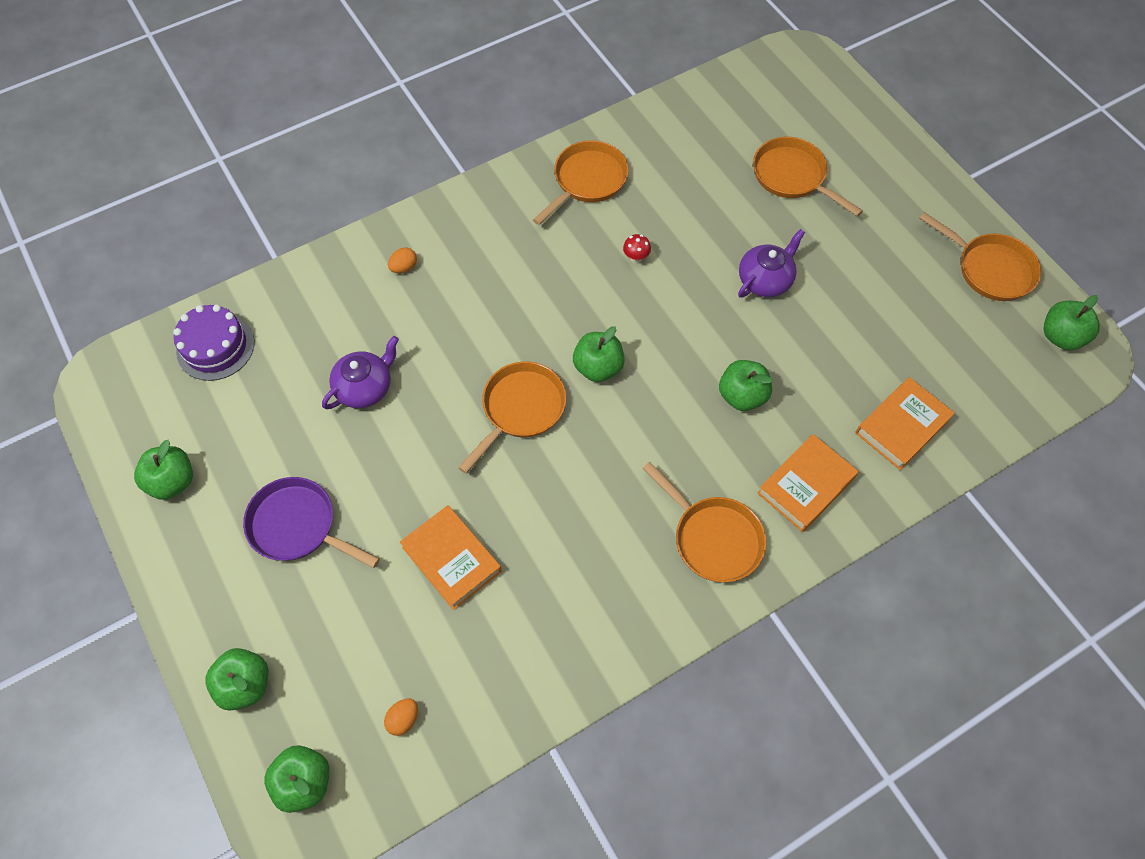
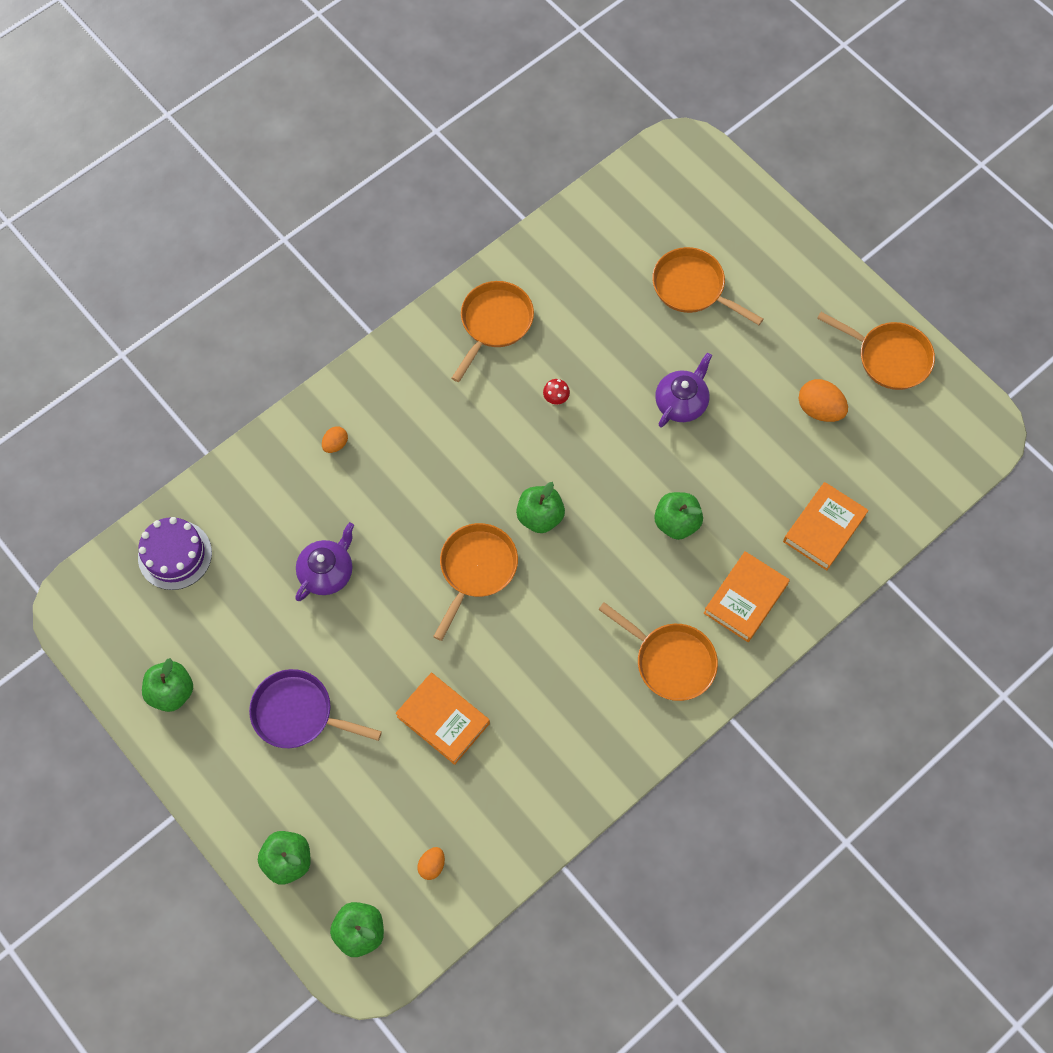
camera: 10 degrees left, 5 degrees up
(910, 308) = (819, 409): none -> orange egg
(1060, 336) = (958, 416): green apple -> none

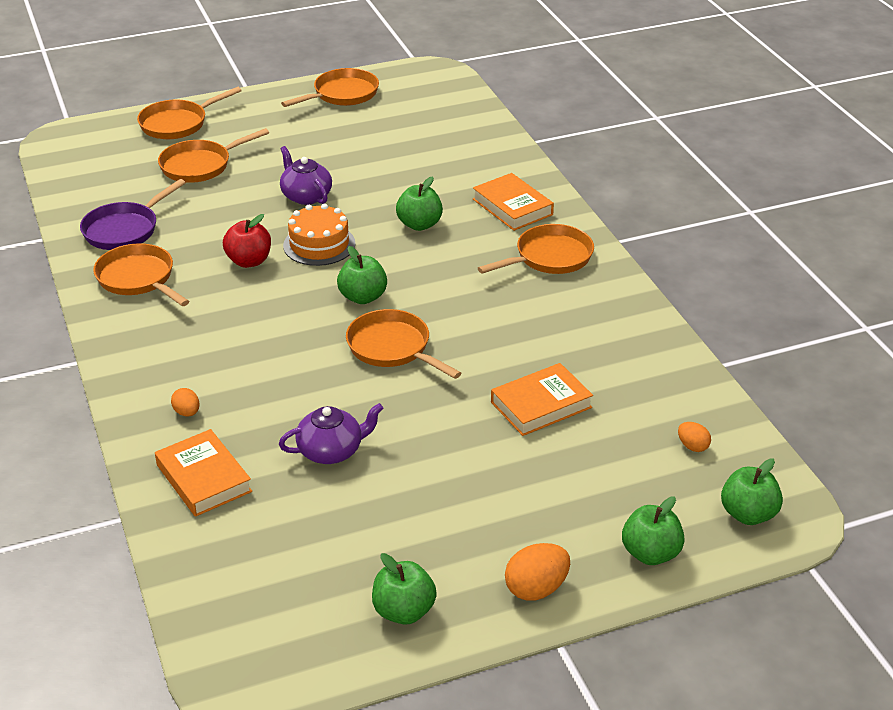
camera: 70 degrees left, 30 degrees down
(175, 555) = (230, 571): purple cake -> none
(298, 713) = (483, 508): purple pan -> purple pan (124, 230)
(327, 572) = (331, 451): purple teapot -> purple teapot turned 105 degrees clockwise
(556, 399) = (249, 261): red mushroom -> red apple
(606, 447) = (319, 244): none -> orange cake
(758, 233) = (177, 123): none -> orange pan
(819, 409) = (364, 134): orange egg -> orange egg (536, 589)
(824, 528) = (472, 156): orange book -> orange book (204, 478)

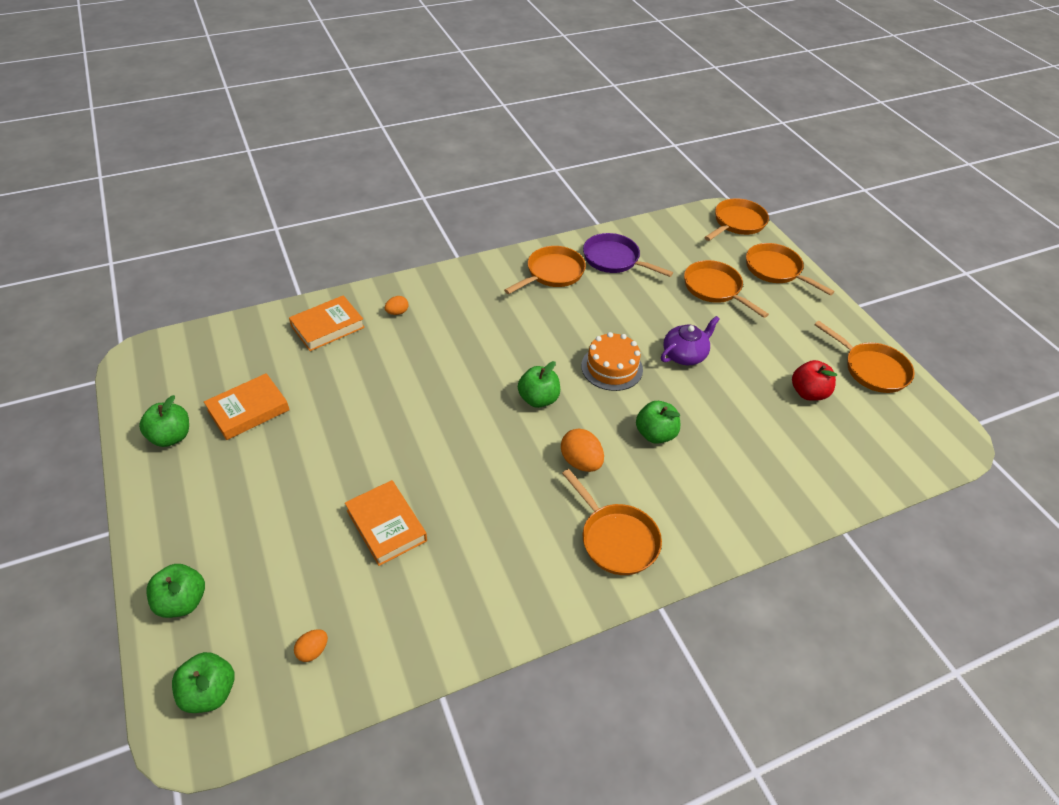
camera: 85 degrees right, 10 degrees up
(249, 261) = (582, 328): red apple -> red apple (808, 393)
(331, 451) = (346, 390): purple teapot -> none
(392, 348) = (469, 421): orange pan -> orange pan (737, 223)
(512, 207) = (702, 508): orange book -> orange book (248, 410)
(536, 589) = (168, 516): orange egg -> orange egg (581, 462)

